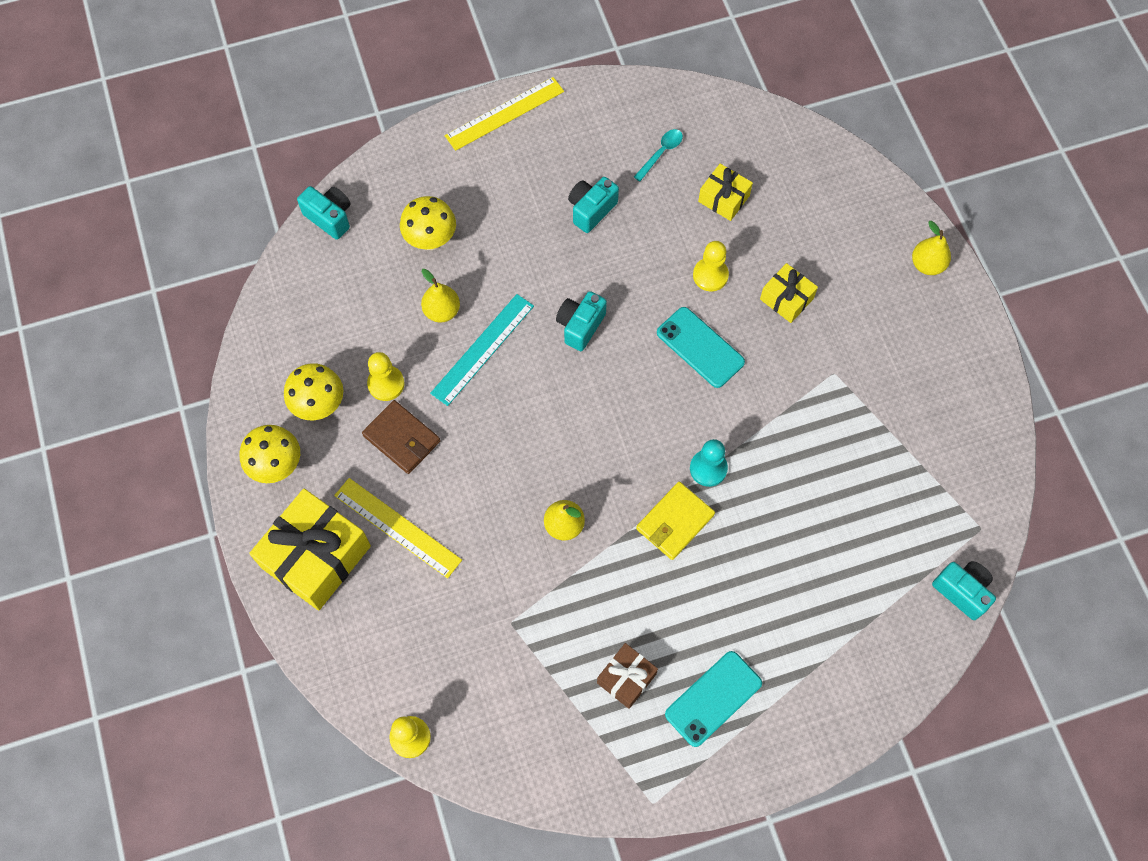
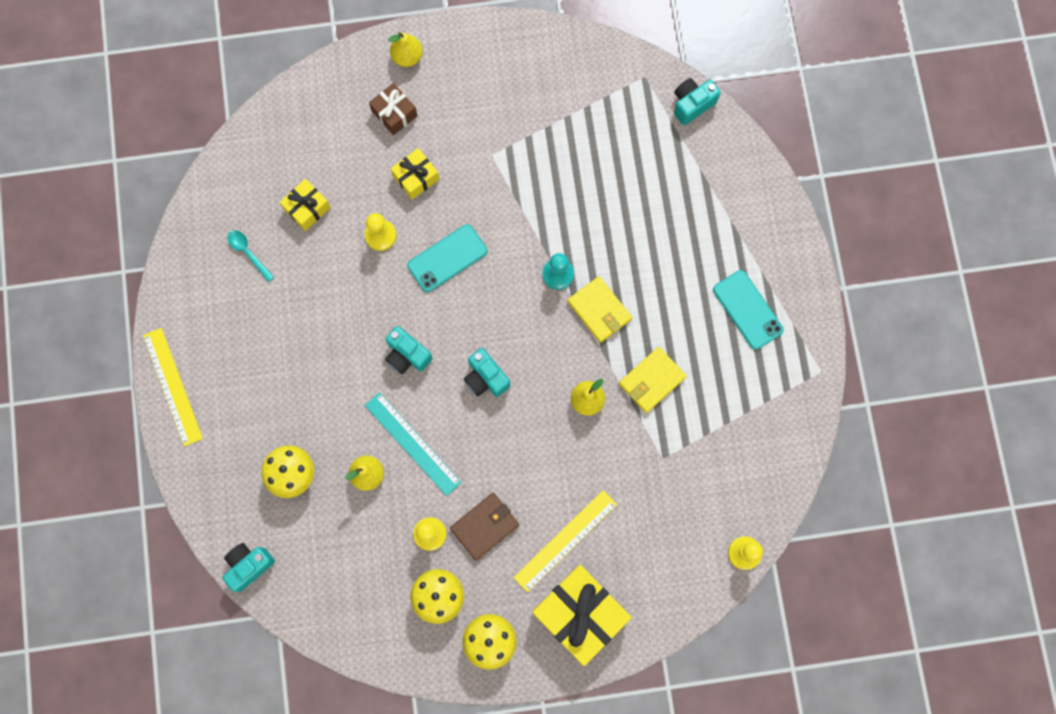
camera: 80 degrees left, 10 degrees up
(591, 210) = (293, 325): turquoise camera -> turquoise camera (486, 378)
(602, 595) = (652, 380): none -> yellow wallet
(626, 678) = (722, 373): brown gift -> brown gift (394, 113)

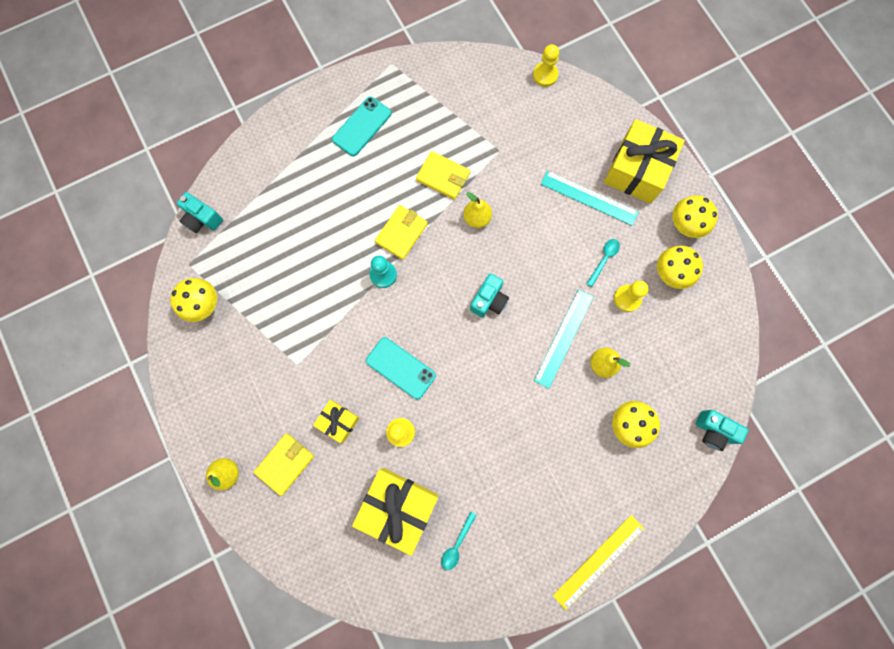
camera: 110 degrees left, 0 degrees up
(307, 208) = (398, 507): yellow gift -> yellow gift, size x1.90
(394, 113) = (285, 464): brown gift -> yellow wallet
(407, 355) = (494, 370): turquoise camera -> none
(484, 526) = (604, 260): brown wallet -> turquoise spoon
(565, 541) = (589, 198): yellow ruler -> turquoise ruler
(591, 81) = (204, 305): none -> yellow mushroom

